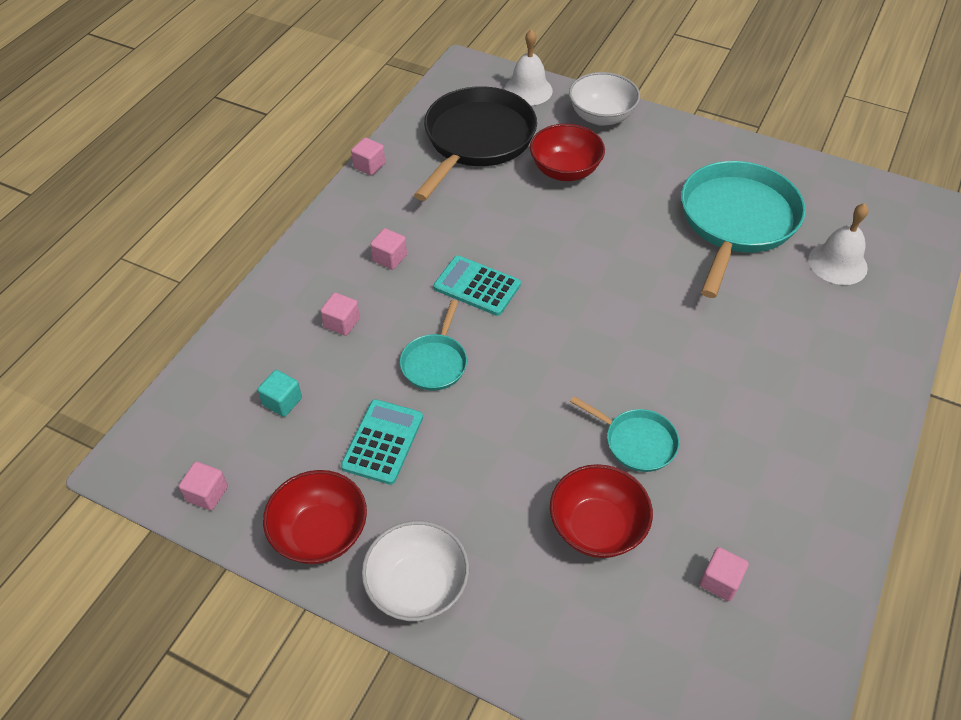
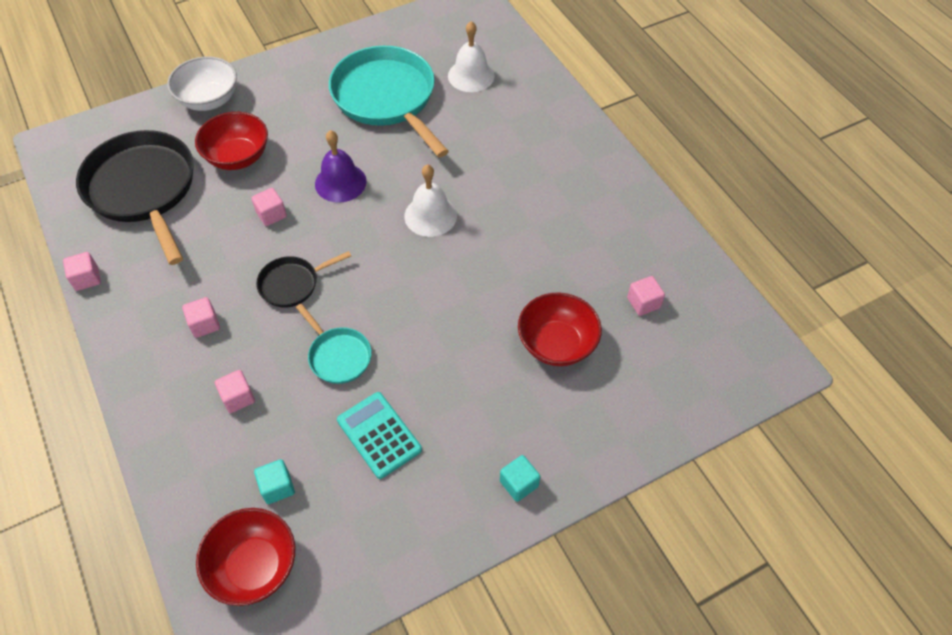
camera: 55 degrees left, 5 degrees up
(207, 494) = (319, 595): pink cube -> pink cube (271, 214)
(320, 533) = (424, 526): red bowl -> red bowl (254, 566)
(417, 586) = (519, 483): white bowl -> turquoise cube
(477, 286) = (292, 284): turquoise calculator -> black pan
(528, 90) = (128, 123): white bell -> white bell (430, 215)
(610, 250) = (340, 182): none -> purple bell
(636, 442) = (511, 277): turquoise pan -> none

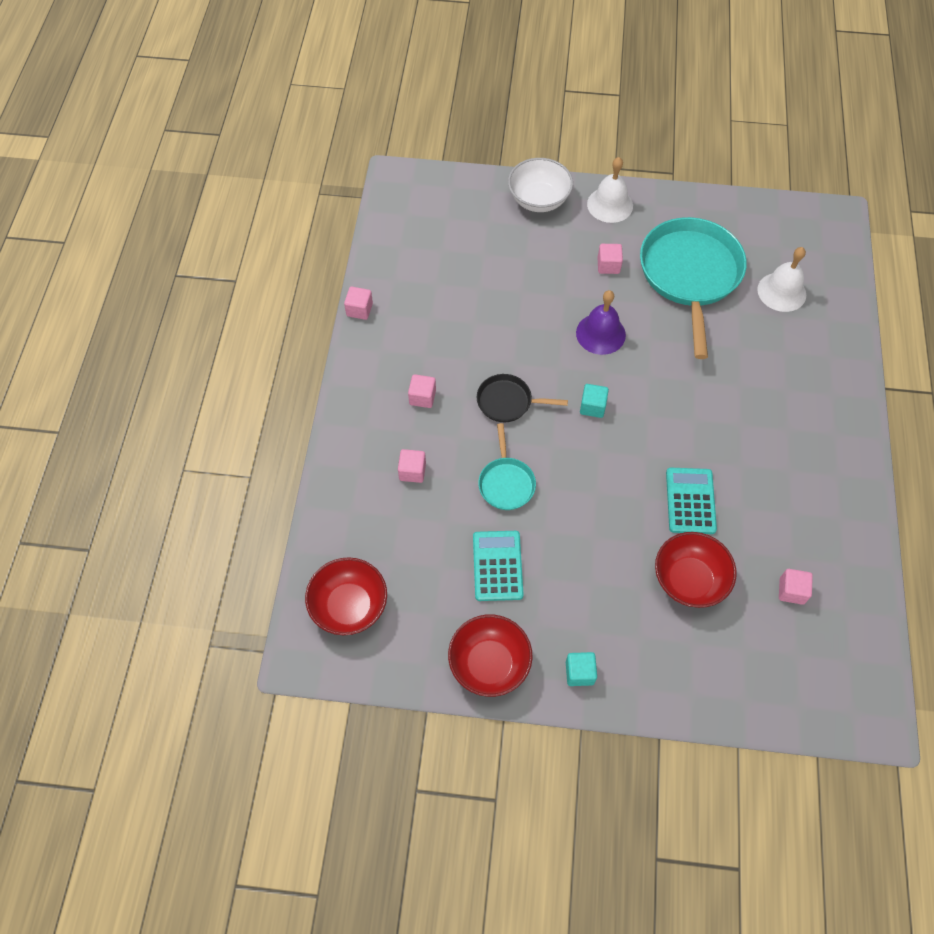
camera: 35 degrees right, 5 degrees up
(143, 189) = (442, 255): black pan -> none
(238, 157) = (531, 265): red bowl -> red bowl (489, 664)
(271, 214) = (527, 332): pink cube -> pink cube (608, 266)
(277, 487) = (399, 558): turquoise cube -> turquoise cube (592, 407)
(430, 215) = (657, 405): white bell -> white bell (610, 204)
(512, 278) = (690, 501): none -> turquoise calculator

